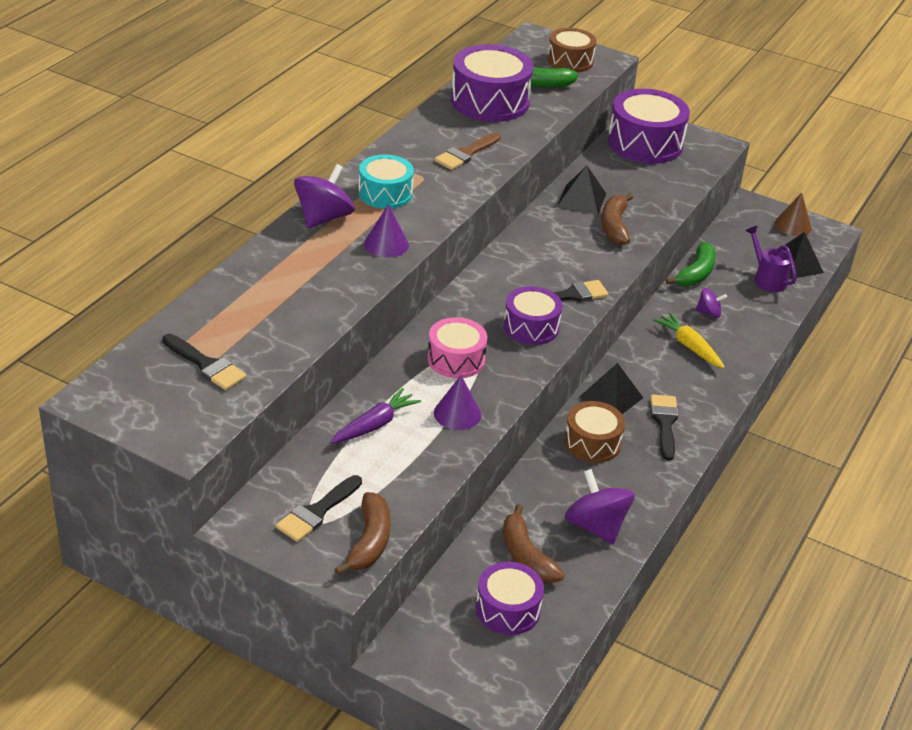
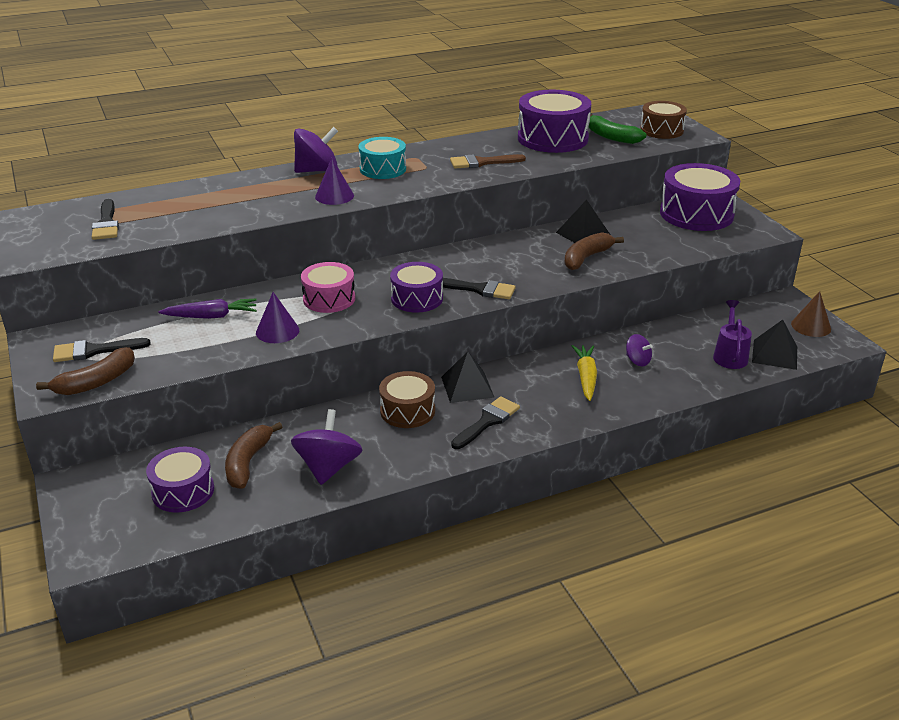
camera: 40 degrees right, 5 degrees down
(695, 273) = (663, 330): green banana -> none

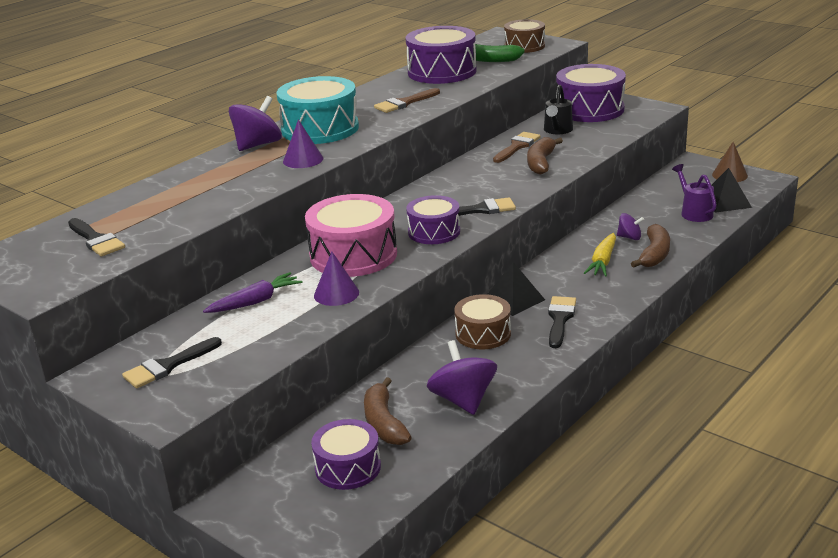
camera: 25 degrees left, 5 degrees down
(96, 382) = (204, 390): brown banana -> brown banana (654, 254)
(329, 299) = (353, 255): pink drum -> pink drum, size x1.62
(383, 169) = (320, 129): turquoise drum -> turquoise drum, size x1.62
(583, 234) = (517, 146): black pyramid -> brown brush
(586, 377) = (603, 261): yellow carrot -> yellow carrot turned 135 degrees counterclockwise
(639, 228) = (557, 131): none -> black watering can

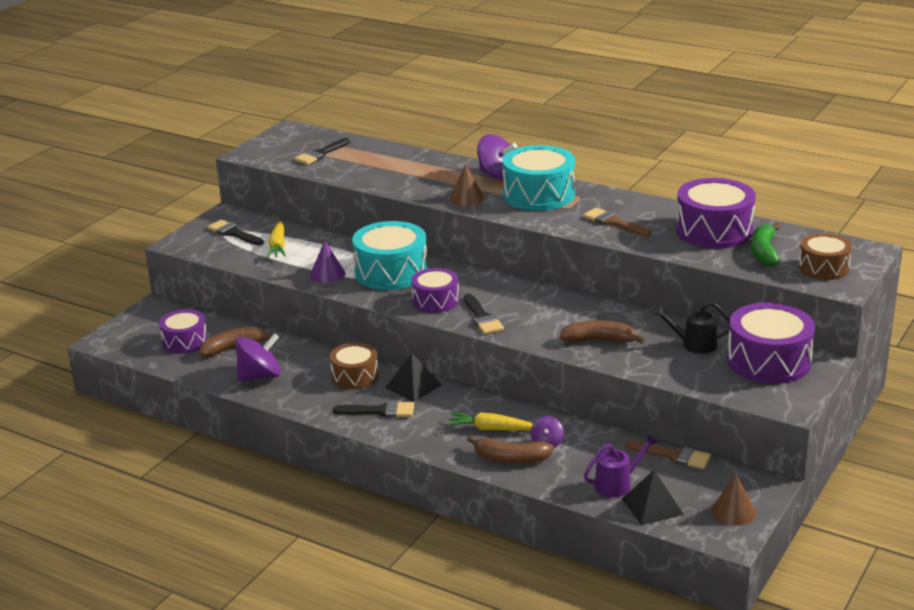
camera: 80 degrees right, 0 degrees up
(235, 329) = (278, 246): none -> yellow carrot
(255, 301) = (316, 246): purple carrot -> none
(303, 160) = (466, 198): purple cone -> brown cone
(353, 255) = (391, 272): pink drum -> turquoise drum
(517, 146) = (640, 325): brown brush -> brown brush (673, 456)

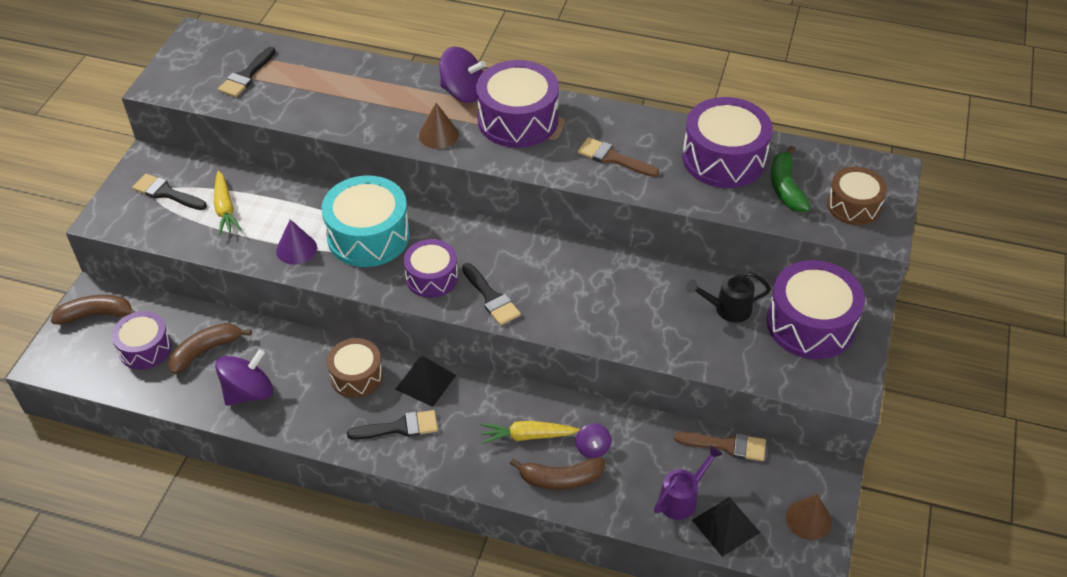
camera: 15 degrees left, 20 degrees up
(538, 195) = (517, 120): turquoise drum -> purple drum
(600, 340) = (628, 317): brown banana -> brown banana (97, 315)

